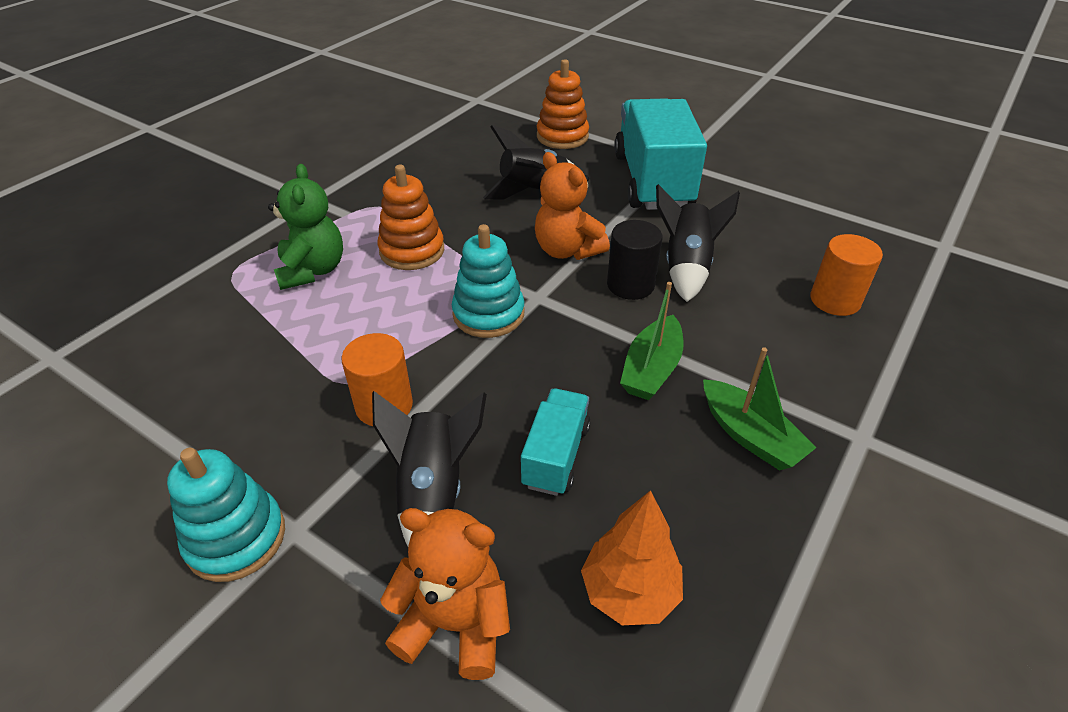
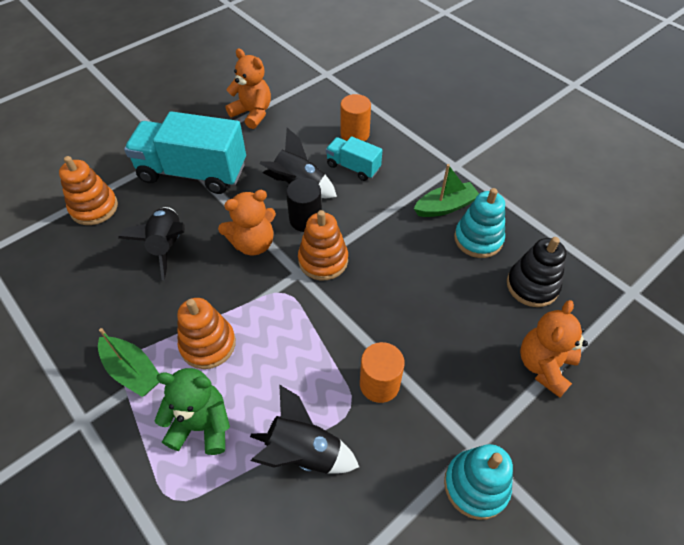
camera: 75 degrees left, 10 degrees up
(432, 491) = (457, 364): black rocket -> black rocket (303, 452)
(488, 314) = (306, 305): turquoise stacking toy -> turquoise stacking toy (478, 239)
(556, 455) = (442, 296): turquoise truck -> turquoise truck (353, 167)
(568, 314) = (323, 260): none -> orange stacking toy
(629, 592) = (532, 286): orange tree -> black stacking toy
(651, 369) = (386, 232): green boat -> green boat (132, 371)
(792, 199) = (252, 113): none -> orange teddy bear

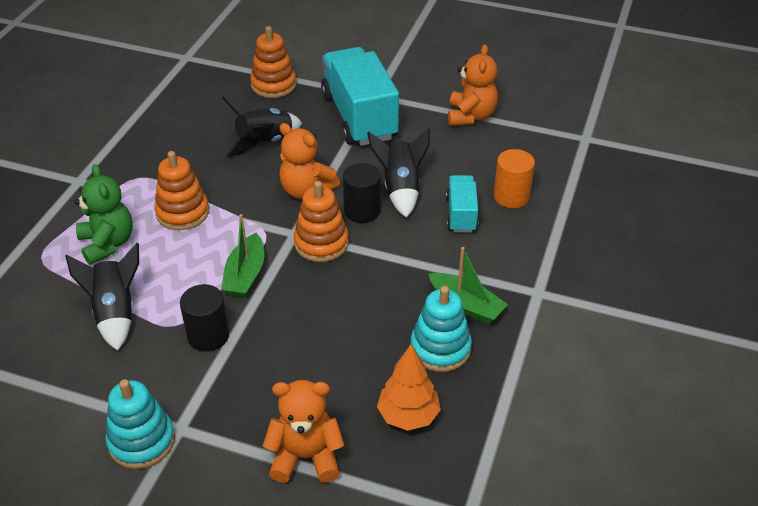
camera: 60 degrees right, 10 degrees down
(132, 371) = (133, 184): green boat -> green boat (245, 275)
(379, 384) = (208, 336): orange cylinder -> black cylinder
(532, 286) = (408, 416): black stacking toy -> orange tree

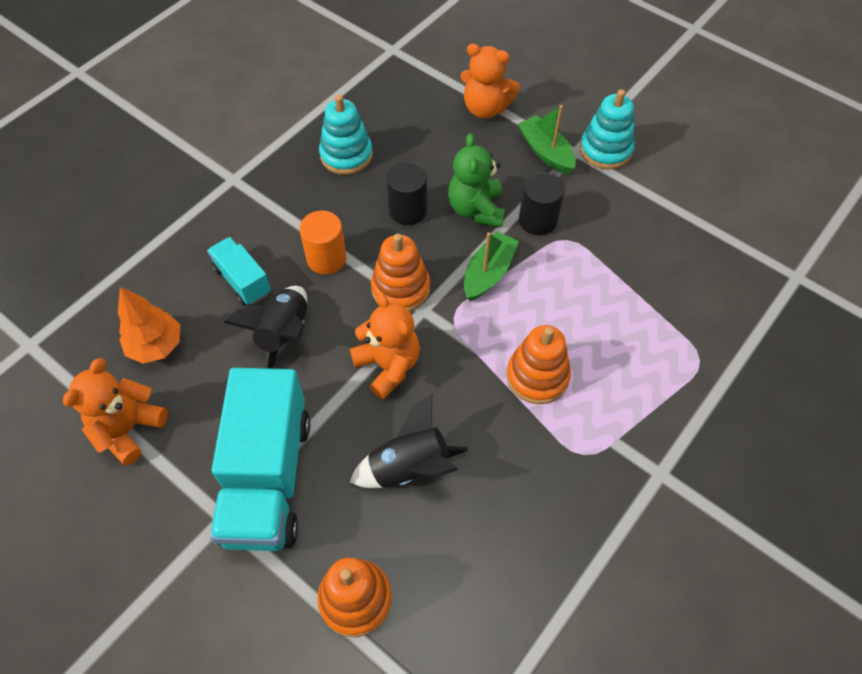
camera: 160 degrees left, 15 degrees up
(107, 244) = (626, 356): green teddy bear -> green teddy bear (476, 209)
(115, 313) = (621, 268): black rocket -> none
(362, 211) = (340, 317): black cylinder -> black cylinder (407, 210)
(408, 416) = (399, 114): orange tree -> orange tree (156, 346)
(461, 214) = (242, 280): turquoise truck -> turquoise truck turned 120 degrees clockwise
(466, 305) = (302, 184): green boat -> green boat (546, 152)
(511, 196) = (176, 287): orange cylinder -> orange cylinder (326, 258)

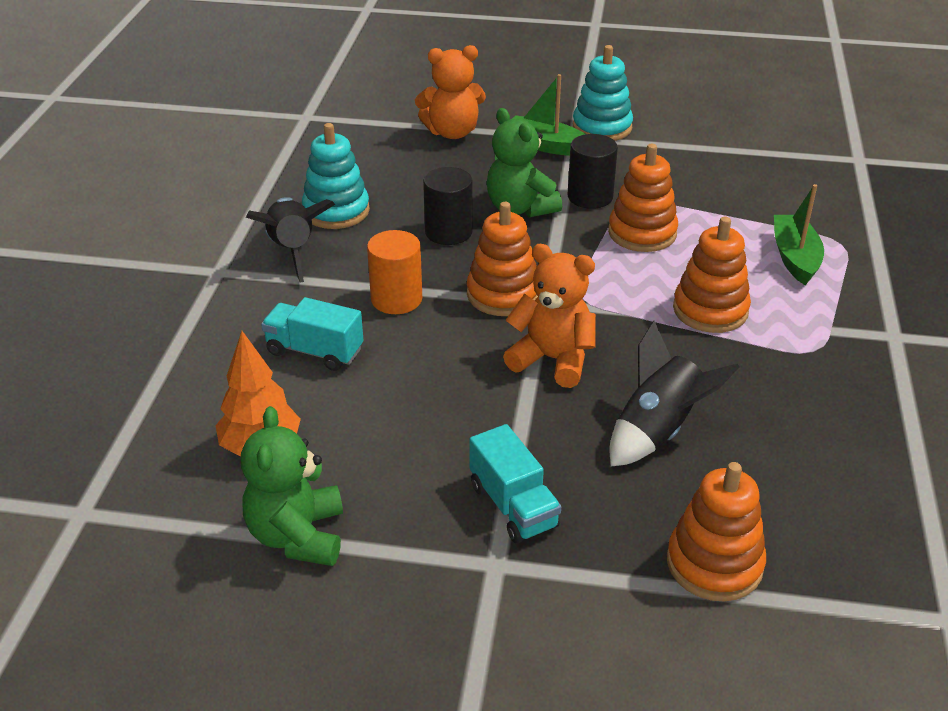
camera: 30 degrees left, 20 degrees down
(128, 429) = (297, 536): orange teddy bear -> green teddy bear
(267, 478) = (513, 506): turquoise truck -> turquoise truck, size x0.51
(284, 335) = (410, 379): black rocket -> black rocket (292, 251)
(488, 273) = (582, 251): green boat -> green boat (795, 257)
(548, 275) = (642, 233): none -> orange stacking toy

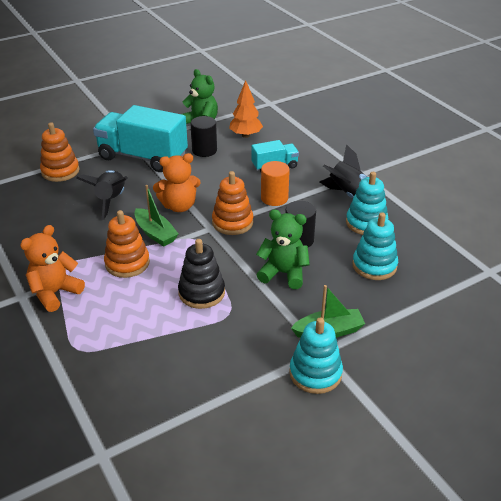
camera: 140 degrees right, 0 degrees up
(408, 170) = (374, 265): none -> turquoise stacking toy
(452, 132) = (396, 309): orange teddy bear -> orange teddy bear (55, 293)
(513, 506) = (143, 157): turquoise truck -> turquoise truck, size x1.97
(590, 197) = (256, 303): black cylinder -> black cylinder (204, 150)
(642, 233) = (201, 292): orange stacking toy -> black stacking toy
(795, 257) = (101, 322): green boat -> green boat (155, 233)

